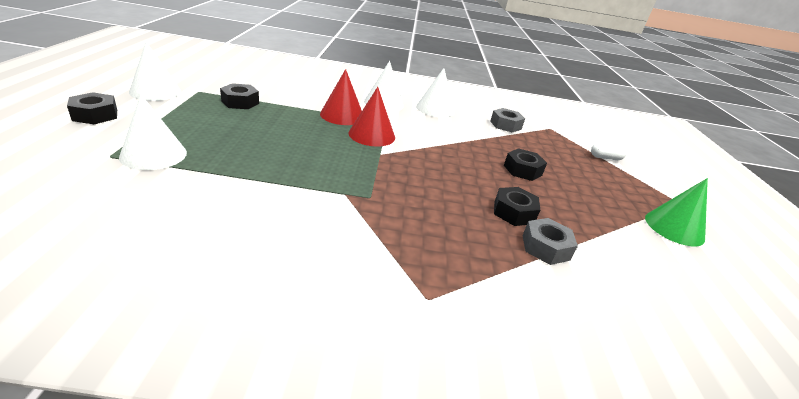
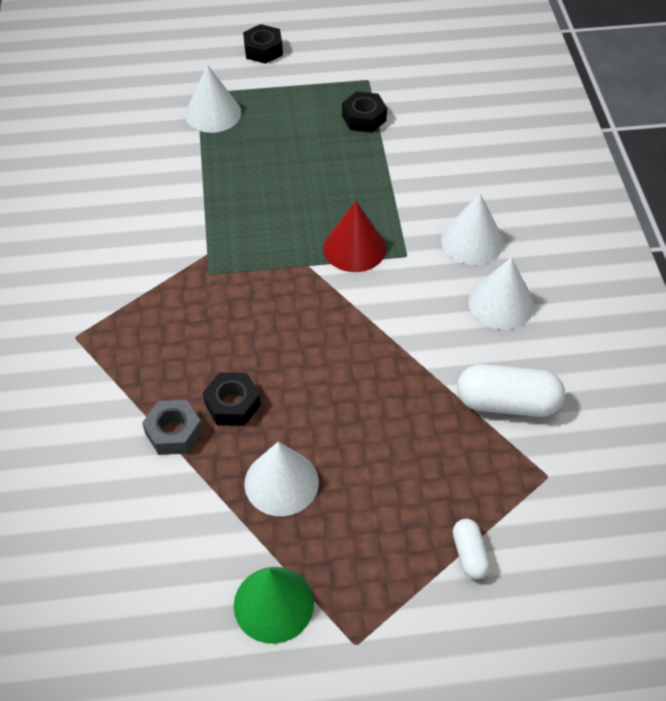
camera: 85 degrees right, 20 degrees up
(155, 91) = (342, 55): white cone -> white cone (281, 482)
(342, 115) = (394, 209): red cone -> none
(505, 125) = (507, 403): grey nut -> white capsule
(522, 170) = (349, 420): black nut -> none

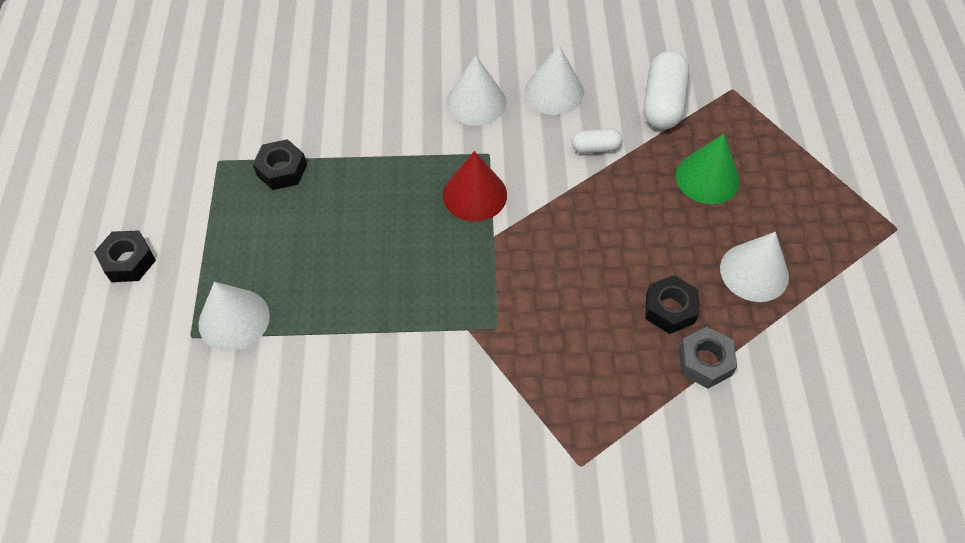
camera: 85 degrees left, 5 degrees up
(273, 604) = (873, 283): green cone -> green cone (707, 178)
(469, 554) = (808, 147): white capsule -> white capsule (595, 148)

